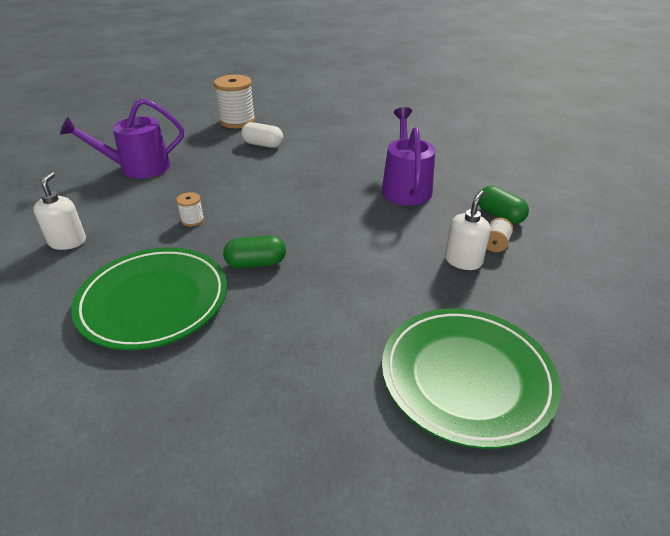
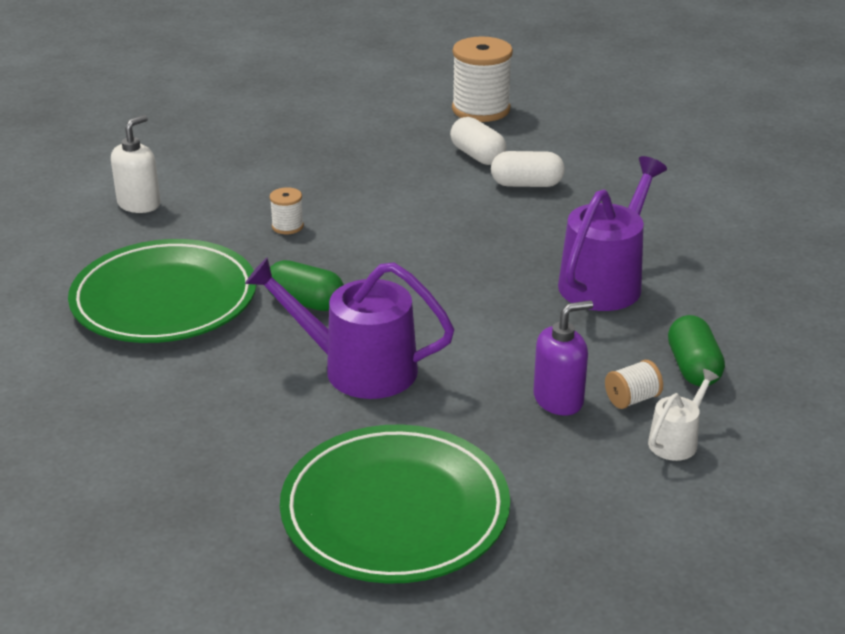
camera: 35 degrees right, 5 degrees down
(138, 167) = (291, 139): purple watering can -> purple watering can (359, 368)
(306, 151) = (526, 184): none -> white capsule
(463, 261) = (558, 400): white soap dispenser -> purple soap dispenser
(542, 257) = (676, 441): none -> white watering can

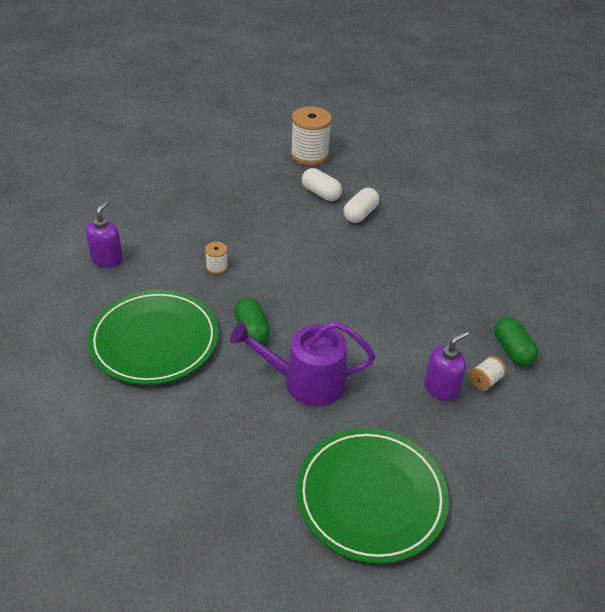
camera: 15 degrees left, 10 degrees up
(139, 204) = (107, 259): white soap dispenser -> purple soap dispenser
(305, 302) = (251, 330): green capsule -> green capsule turned 60 degrees clockwise
(526, 184) = (360, 214): white capsule -> white capsule turned 45 degrees counterclockwise
(605, 282) = (436, 288): purple watering can -> none
(676, 441) = (522, 410): white watering can -> none

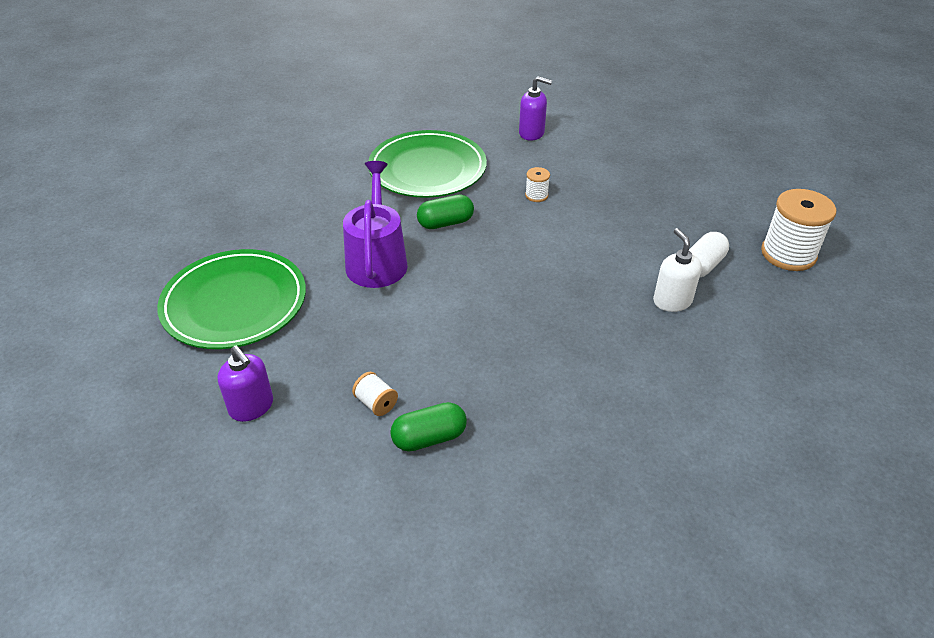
camera: 90 degrees right, 0 degrees up
(360, 214) = (672, 301): white capsule -> white soap dispenser
(441, 388) = (365, 362): purple soap dispenser -> purple soap dispenser (251, 407)

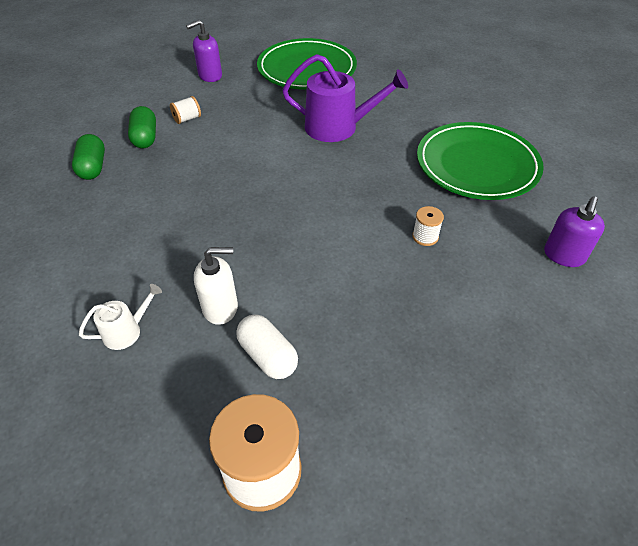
camera: 100 degrees right, 5 degrees up
(445, 223) = (384, 168): green capsule -> green capsule (93, 167)
(729, 355) = (126, 331): none -> white watering can

